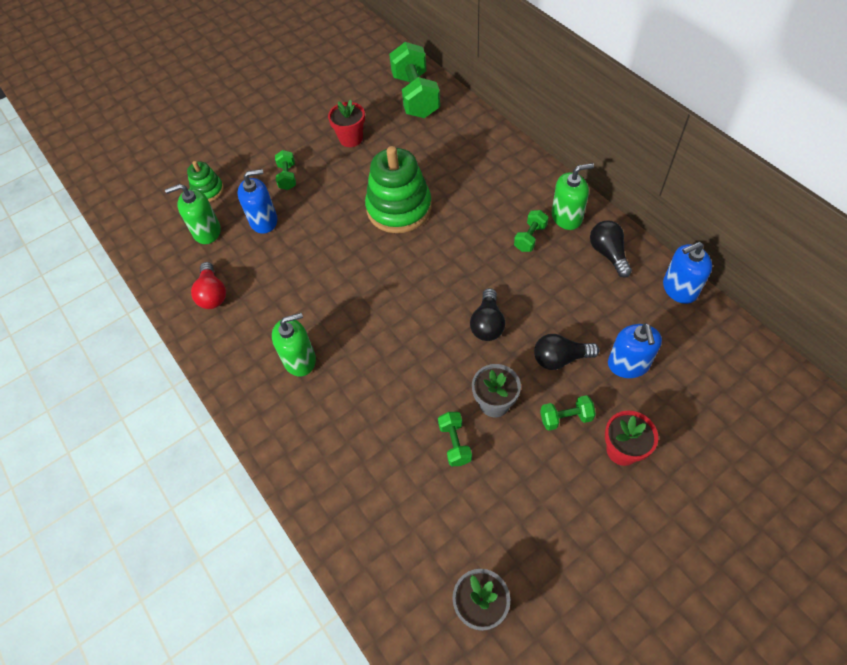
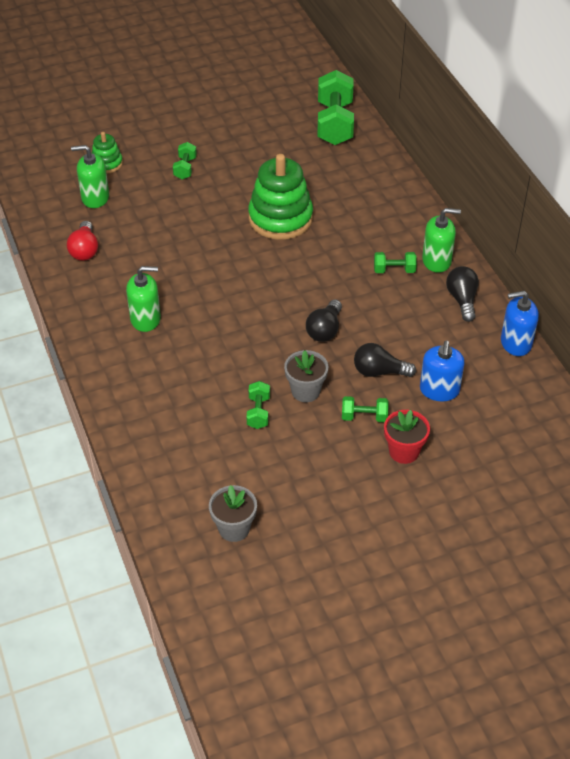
camera: 10 degrees right, 10 degrees down
(264, 221) = (150, 200): blue soap dispenser -> none
(351, 138) = (257, 148): red flower pot -> none
(530, 237) = (394, 270): green dumbbell -> green dumbbell turned 45 degrees clockwise

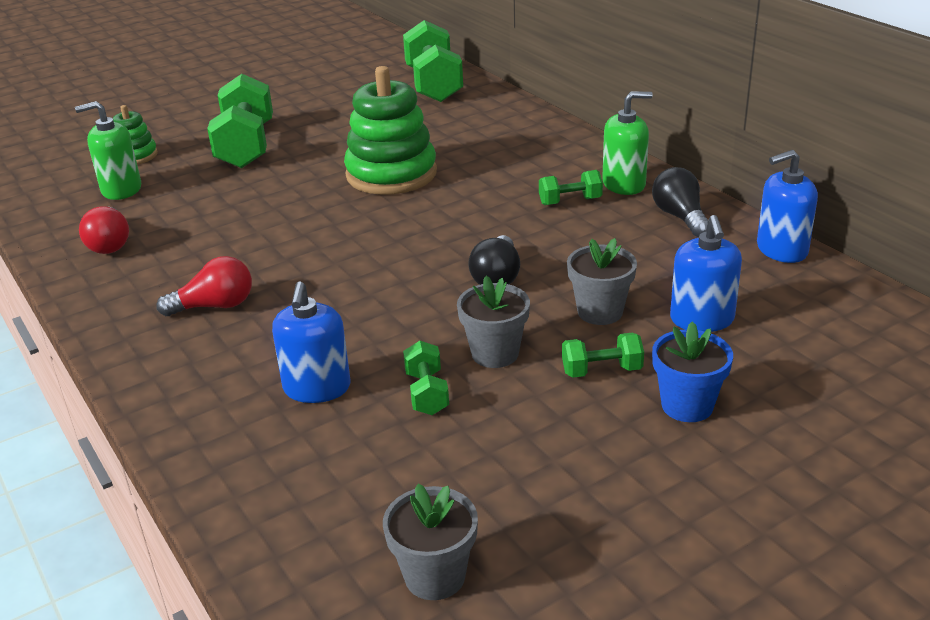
camera: 10 degrees left, 15 degrees down
(145, 319) = (215, 306): green soap dispenser -> red light bulb
(185, 168) = (246, 146): green dumbbell -> green dumbbell, size x2.08
(196, 395) = (317, 388): none -> blue soap dispenser
(379, 371) = (600, 312): black light bulb -> grey flower pot
(404, 451) = (687, 405): red flower pot -> blue flower pot

